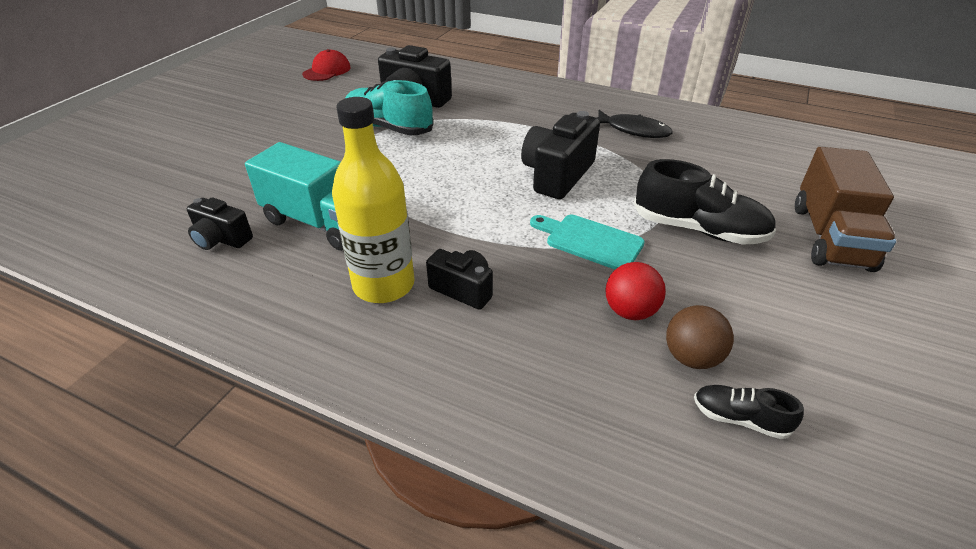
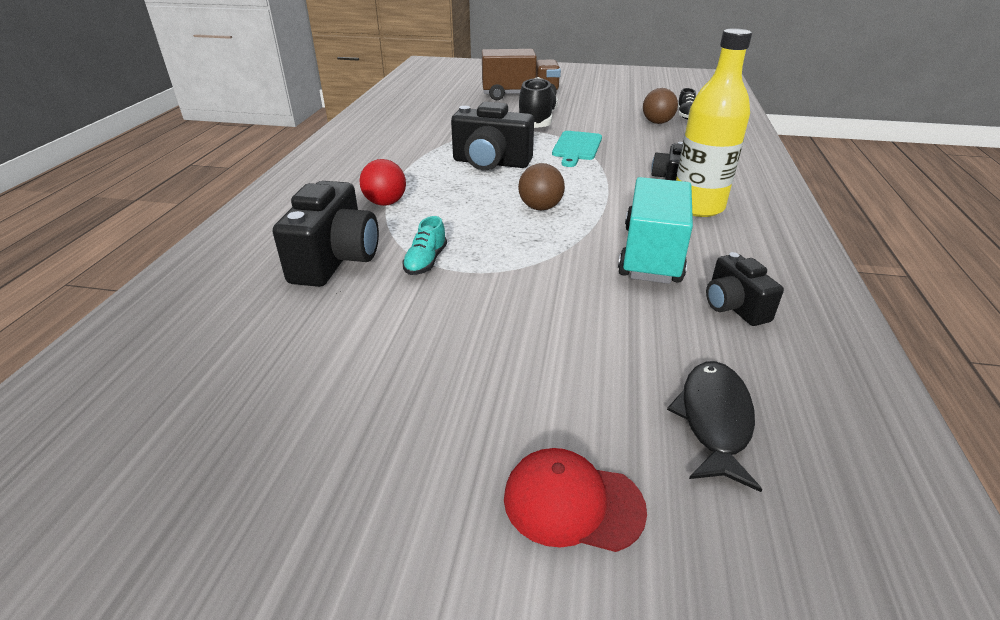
camera: 105 degrees left, 5 degrees down
(221, 239) = (734, 307): black camera -> black camera turned 150 degrees clockwise
(327, 71) = (189, 386): red cap -> red cap (572, 503)
(388, 127) = (426, 261): turquoise shoe -> turquoise shoe, size x0.51
(441, 185) = (540, 208): none -> brown ball
(630, 311) = (637, 135): red ball -> red ball (385, 203)
(633, 130) = (394, 141): black fish -> black fish (714, 420)

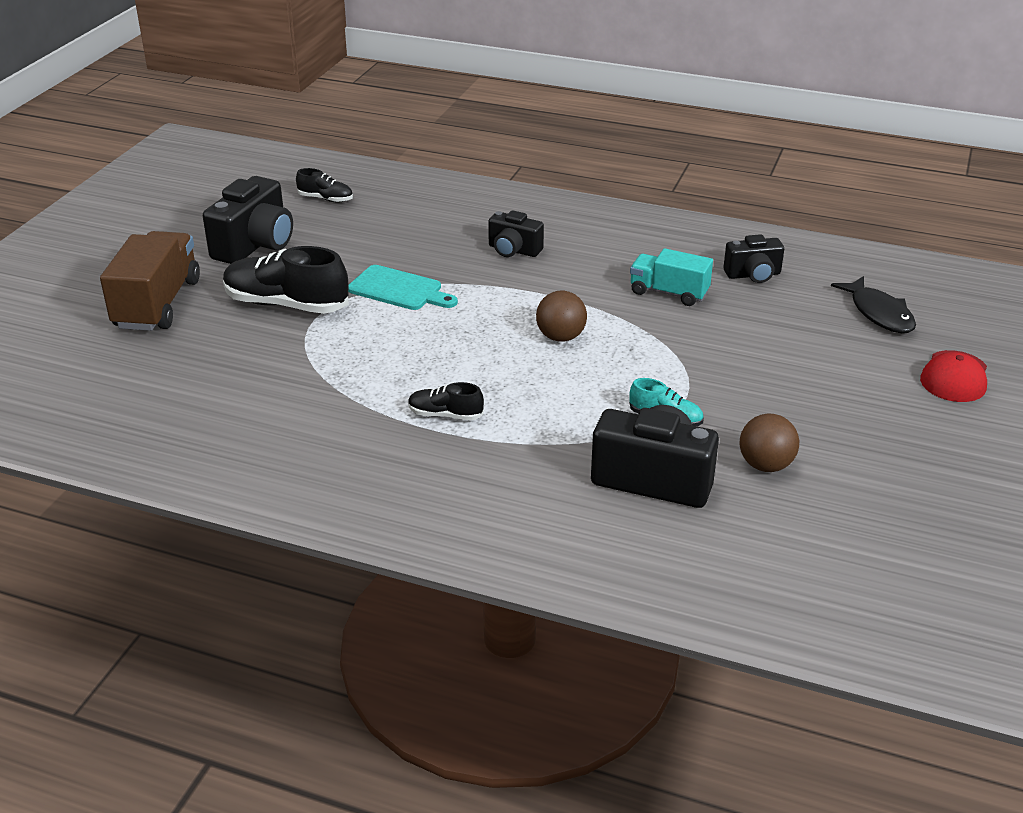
camera: 80 degrees left, 0 degrees up
(385, 203) = (519, 443): red ball -> none
(418, 176) = (445, 415): none -> black shoe
(491, 163) = (423, 356): black camera -> black camera (255, 245)
(651, 254) = (669, 293): turquoise truck -> turquoise truck, size x0.63
(657, 123) = (342, 222): brown ball -> brown ball (765, 465)
(697, 207) = (581, 250): yellow bottle -> none
(714, 420) = (879, 313): black fish -> black fish turned 135 degrees counterclockwise

